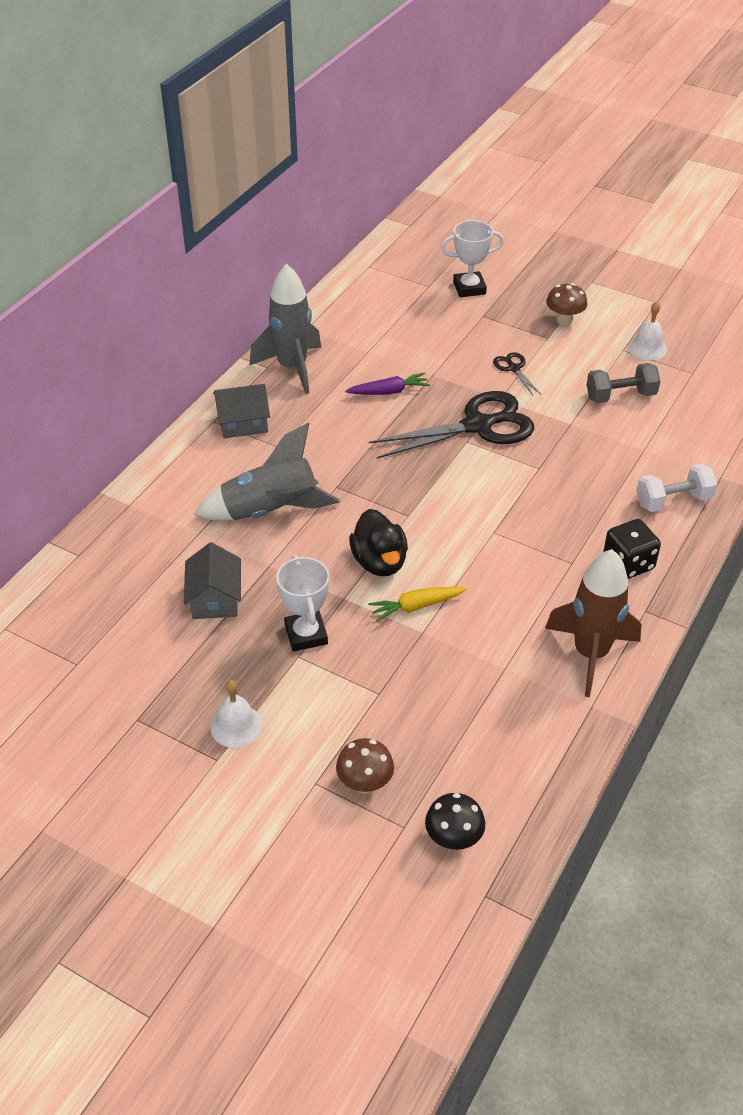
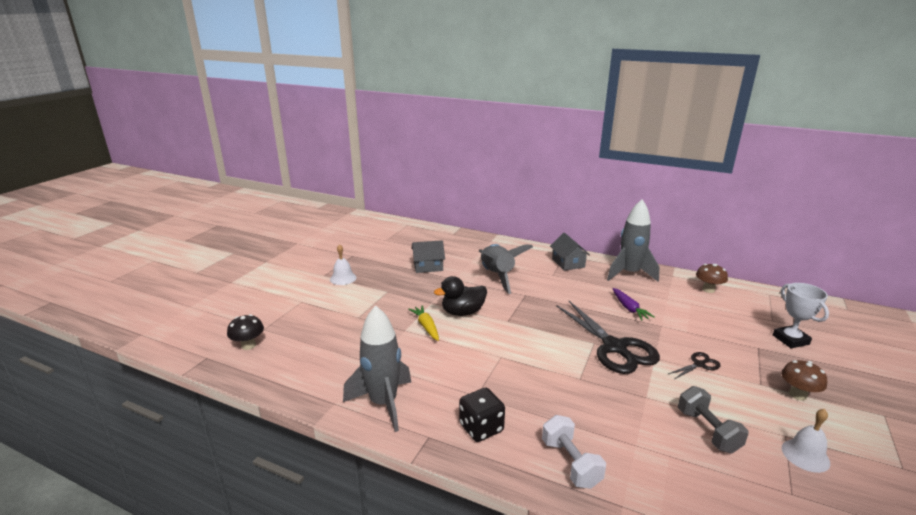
camera: 85 degrees right, 20 degrees down
(306, 634) = (403, 292): white trophy -> none
(365, 783) = (296, 315): brown mushroom -> brown mushroom (708, 290)
(590, 654) = (383, 403): brown rocket -> grey rocket

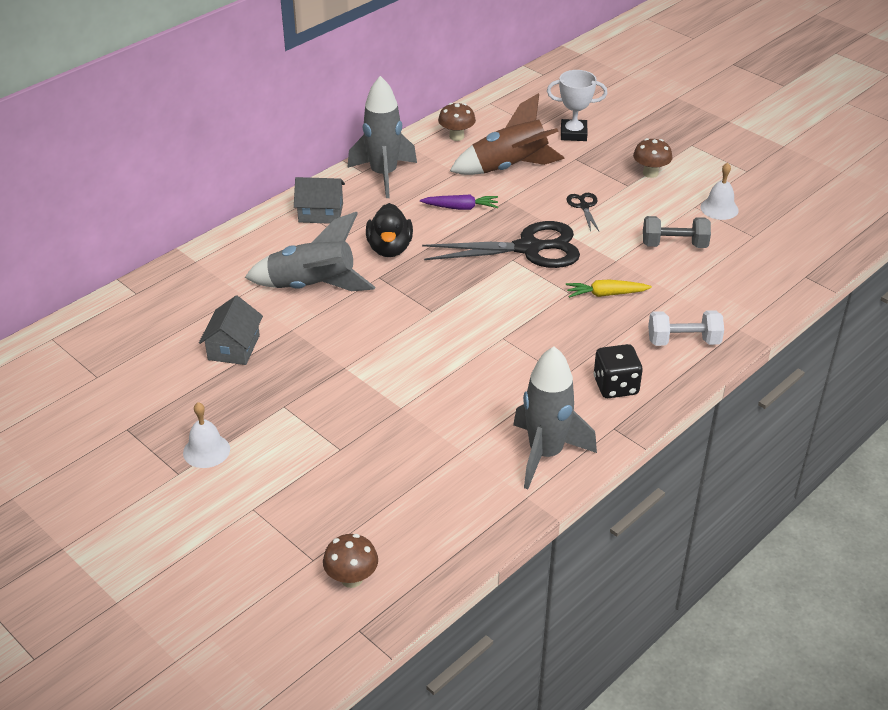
camera: 70 degrees left, 15 degrees up
(248, 345) = (351, 579): black mushroom -> brown mushroom
(426, 327) = (405, 386): yellow carrot -> yellow carrot (606, 294)
(462, 312) = (389, 344): black duck -> black duck (389, 249)
(702, 318) = (509, 167): none -> brown rocket

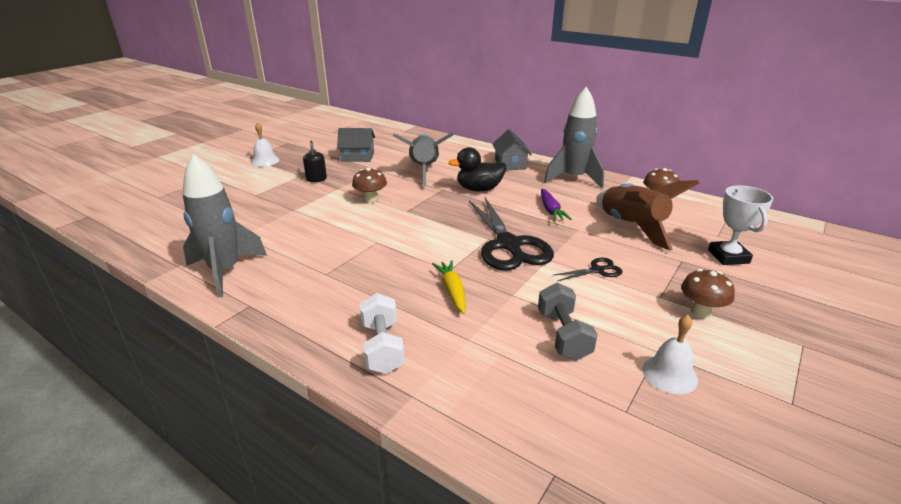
camera: 80 degrees right, 10 degrees down
(305, 389) = (316, 179): none -> black soap dispenser
(351, 579) = (133, 209): brown mushroom -> brown mushroom (371, 200)
(615, 386) = (309, 304): black dice -> none

